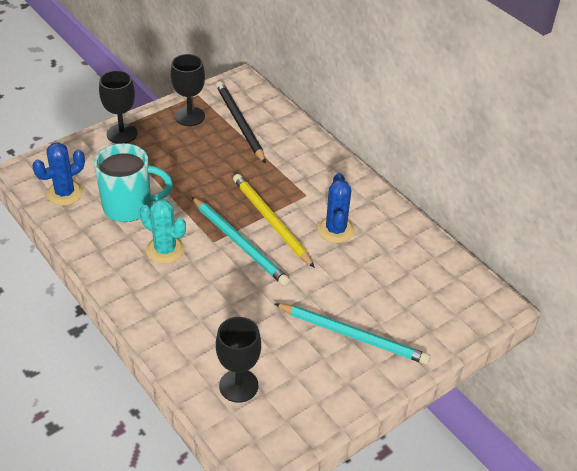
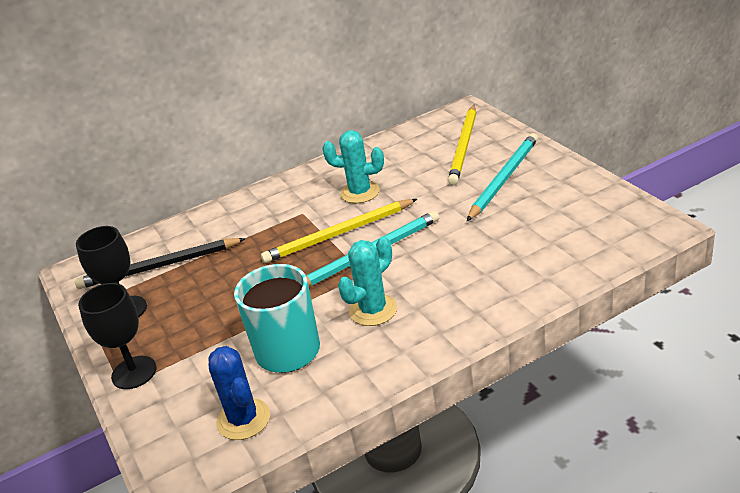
camera: 75 degrees left, 10 degrees down
(238, 386) = (575, 242): black goblet -> none
(336, 230) = (360, 192): blue cactus -> turquoise cactus
(417, 304) = (464, 147): none -> yellow pencil

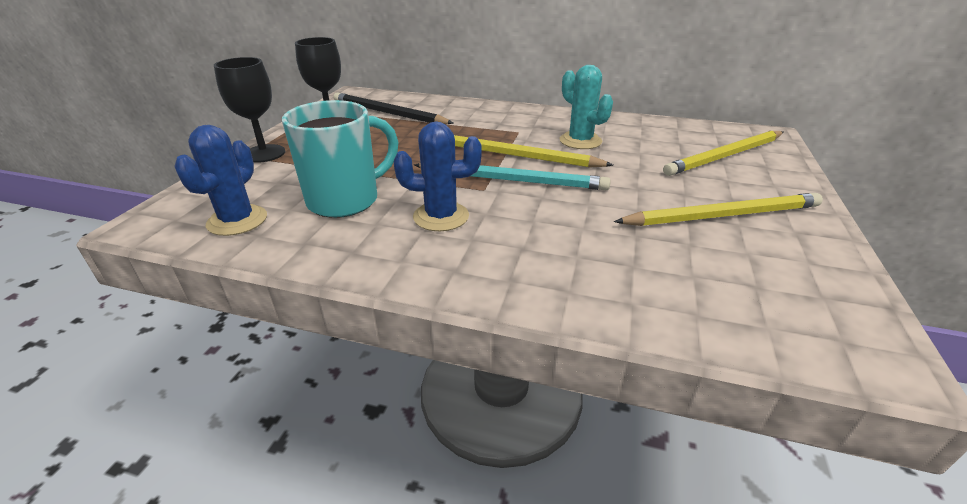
camera: 40 degrees right, 0 degrees up
(373, 310) = (441, 216): turquoise cactus -> blue cactus
(504, 178) = (727, 196): turquoise pencil -> none
(518, 194) = (722, 215): none -> yellow pencil

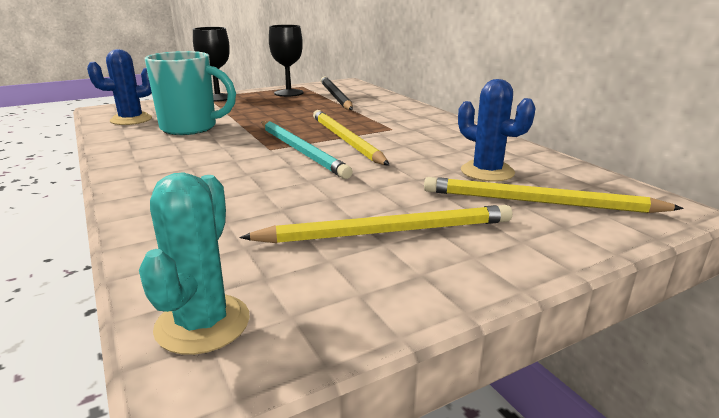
camera: 45 degrees right, 10 degrees down
(441, 216) = (208, 151): blue cactus -> blue cactus (487, 172)
(580, 141) = (423, 147): turquoise cactus -> turquoise cactus (202, 324)
(722, 215) = (387, 231): yellow pencil -> yellow pencil turned 45 degrees counterclockwise

